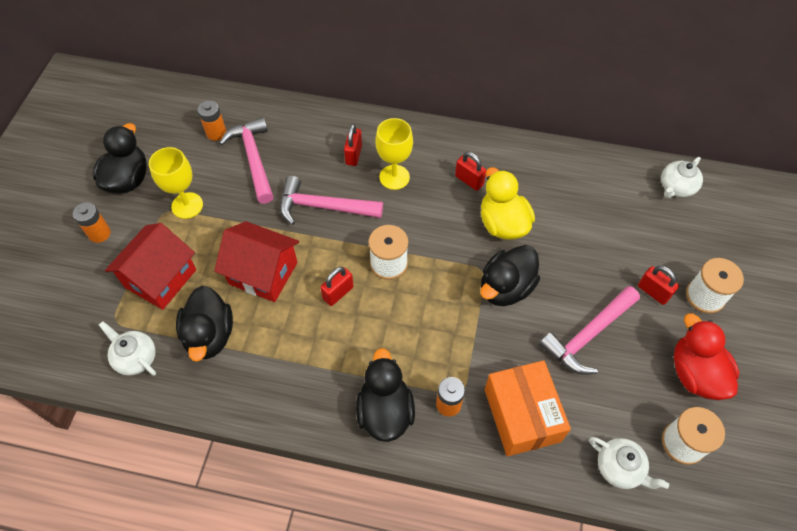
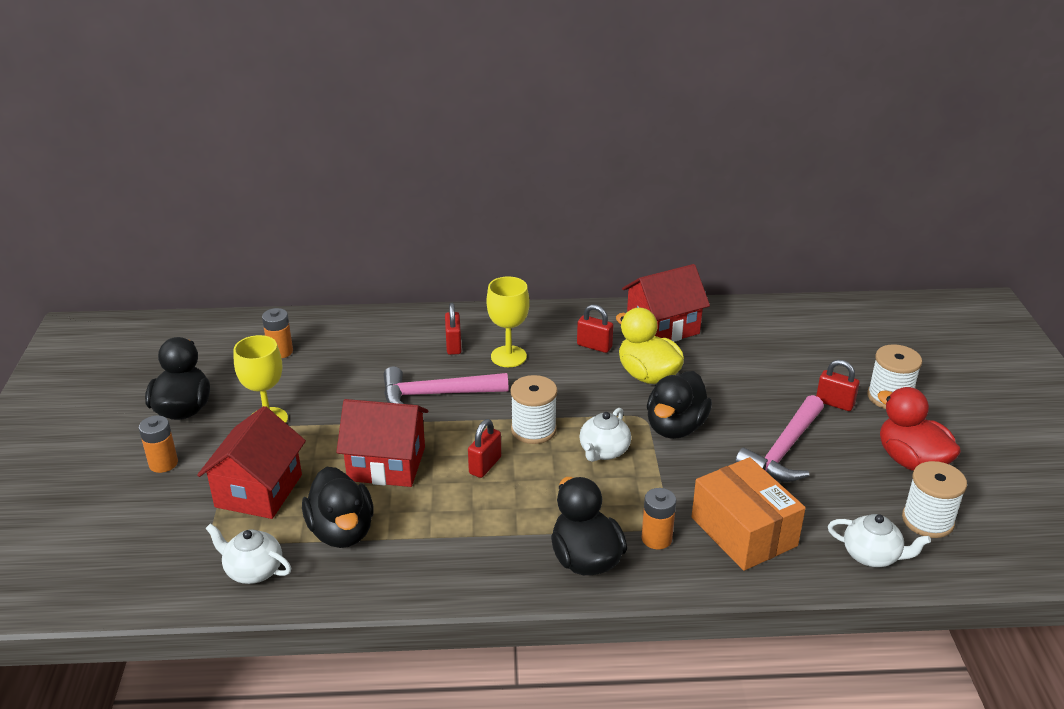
camera: 15 degrees left, 25 degrees down
(253, 159) = (335, 367): pink hammer -> none
(535, 170) = (663, 327): none -> red house
(676, 187) = (817, 317): white teapot -> white teapot (603, 451)

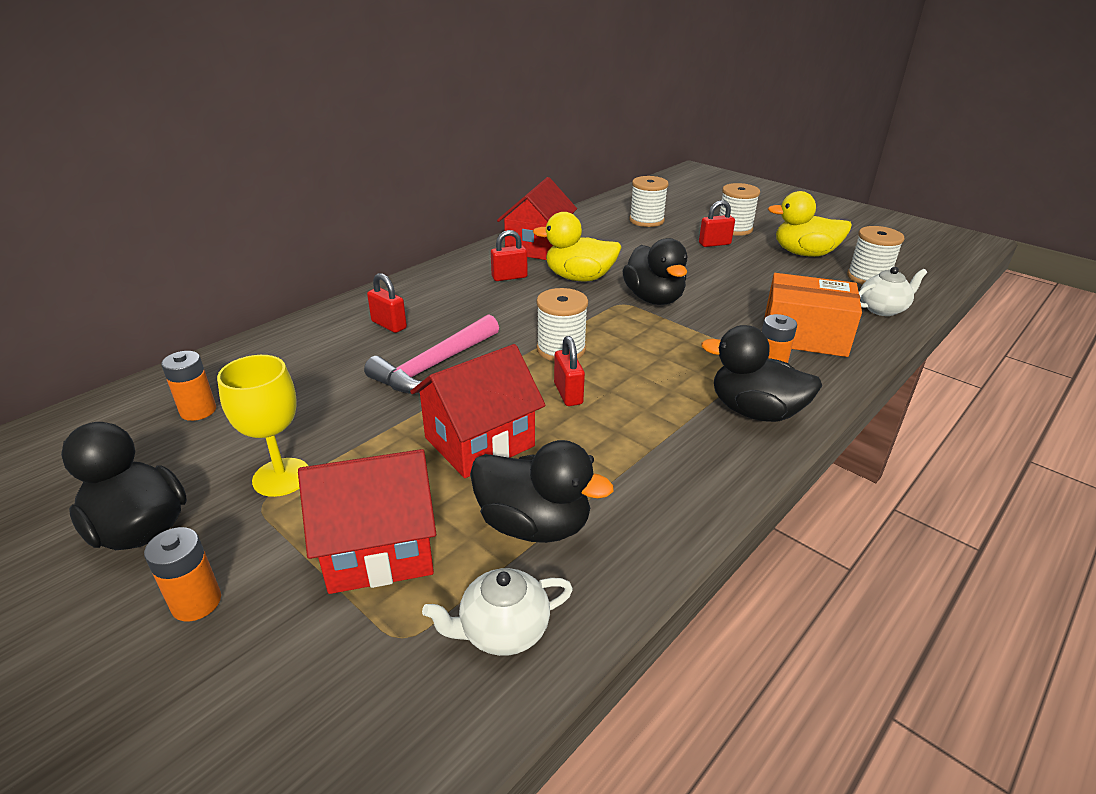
camera: 45 degrees left, 0 degrees up
(259, 491) = (379, 549): red house -> red house turned 75 degrees counterclockwise
(508, 356) = (452, 312): yellow goblet -> none
(603, 451) = (636, 336): white teapot -> none
(783, 450) = (737, 280): pink hammer -> none
(813, 345) = (646, 220): none -> white spool
(911, 461) = (804, 254): red duck -> yellow duck

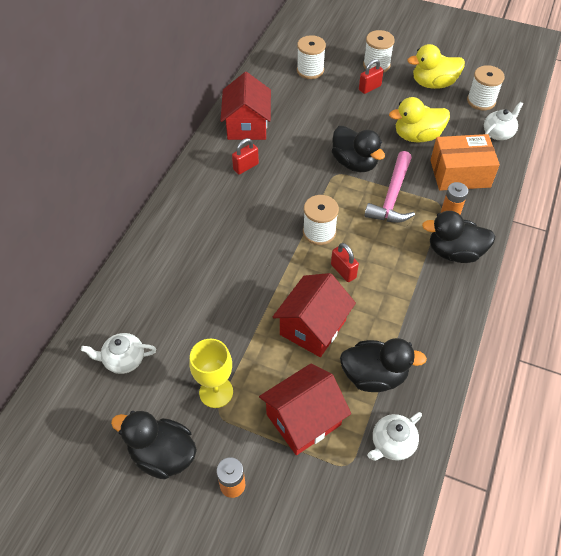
camera: 20 degrees left, 20 degrees up
(198, 411) = (123, 360): orange battery -> white teapot
(389, 325) = (193, 242): red padlock -> none
(434, 366) = (248, 272): pink hammer -> pink hammer (392, 196)
(579, 278) = (294, 154): yellow duck -> yellow duck (417, 136)

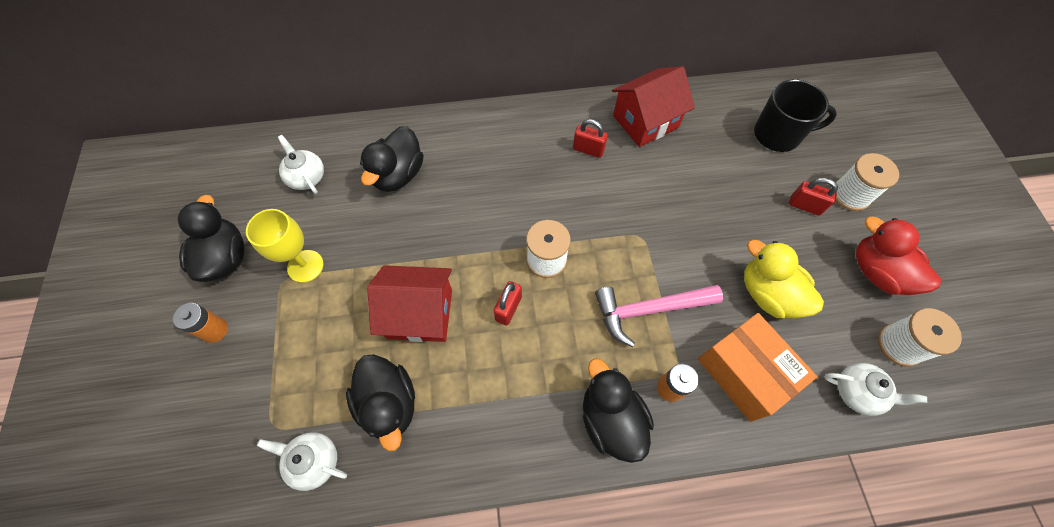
camera: 60 degrees right, 10 degrees up
(303, 419) = (307, 358): red house -> none
(310, 70) = (778, 135): white spool -> black mug
(354, 163) = (671, 247): black duck -> black duck (398, 174)
(433, 84) = (877, 272): yellow duck -> red duck

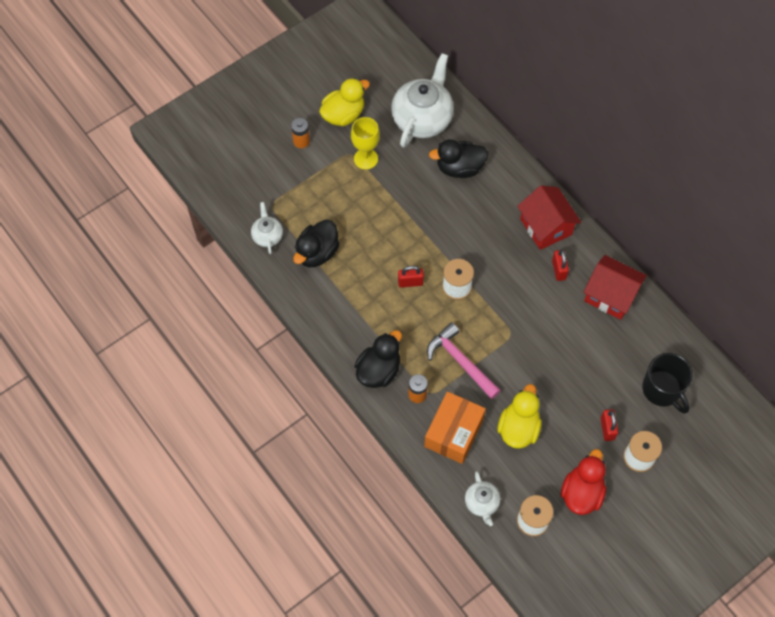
camera: 60 degrees right, 0 degrees up
(225, 258) = (343, 115): black duck -> yellow duck
(306, 177) = (422, 118): white teapot -> white teapot, size x2.02
(420, 314) = (376, 237): red house -> red house (546, 227)

